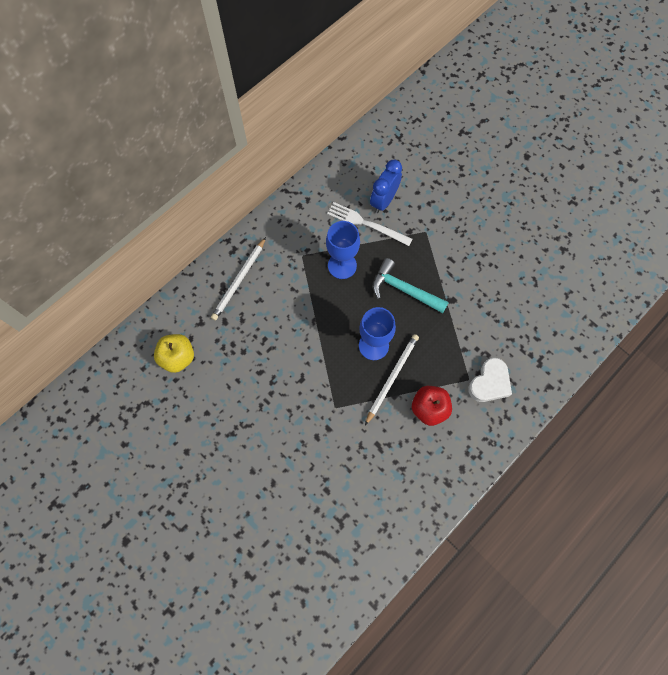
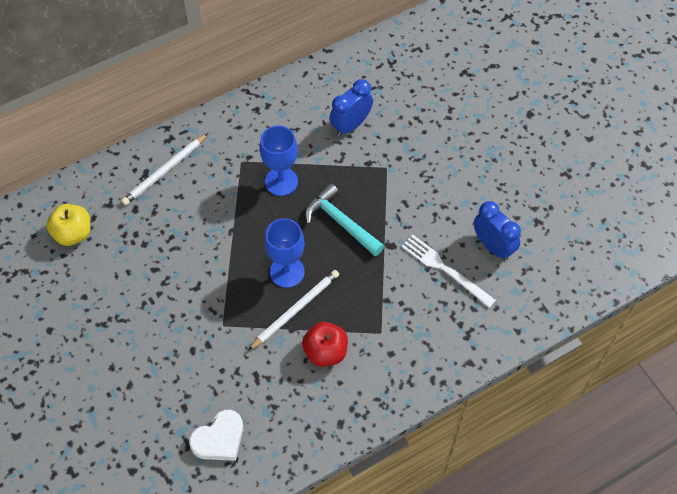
camera: 15 degrees right, 10 degrees down
(366, 224) = (323, 145): white fork -> white fork (445, 269)
(489, 383) = (403, 342): white heart -> white heart (219, 439)
(535, 280) = (493, 246): none -> blue clock

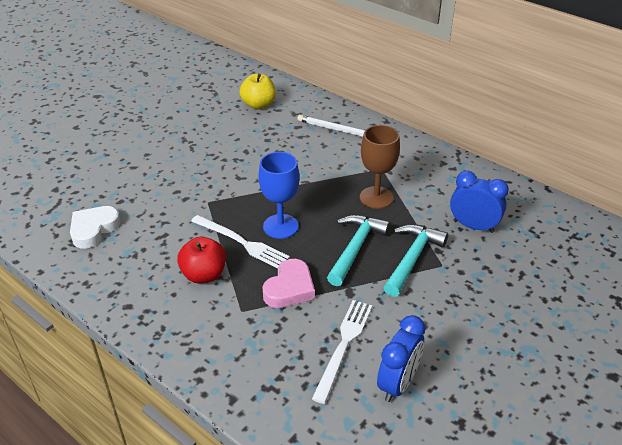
camera: 70 degrees right, 20 degrees down
(219, 439) = (94, 229): white heart -> white heart turned 90 degrees clockwise
(281, 181) = (376, 197): blue goblet -> brown goblet
(295, 310) = (241, 242): white pencil -> white fork
(369, 288) = (289, 288): none -> pink heart
(370, 185) = (412, 258): none -> turquoise hammer

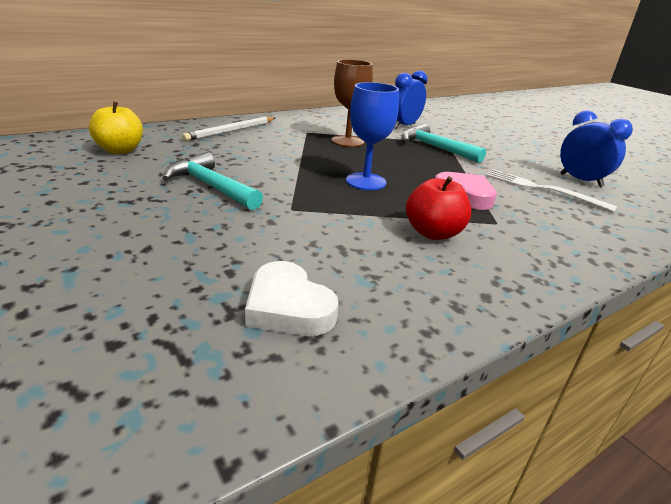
camera: 75 degrees left, 10 degrees down
(241, 242) = (382, 203): white fork -> none
(355, 248) = (414, 161): turquoise hammer -> turquoise hammer (210, 186)

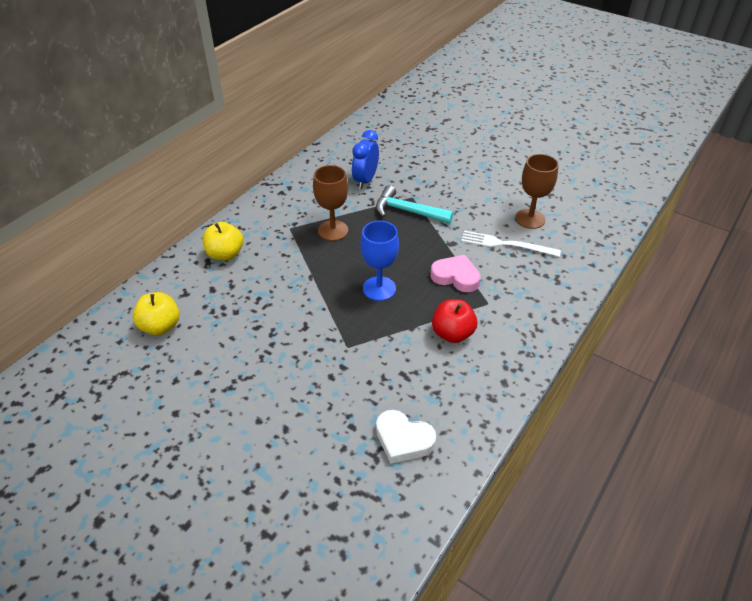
camera: 20 degrees left, 15 degrees up
(210, 186) = (272, 344): turquoise hammer -> none
(231, 131) = (225, 254): white pencil -> yellow apple
(580, 180) = (530, 219): blue clock -> brown goblet

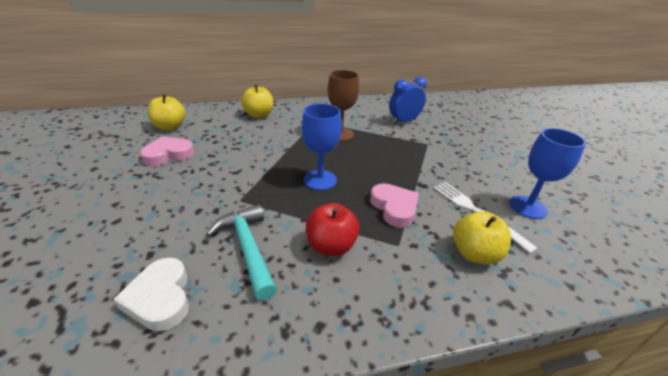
camera: 40 degrees right, 10 degrees down
(218, 353) = (168, 154): none -> pink heart
(407, 211) = (411, 149): turquoise hammer -> turquoise hammer (247, 248)
(530, 219) = (528, 207): brown goblet -> blue goblet
(532, 278) = (474, 254): none -> yellow apple

